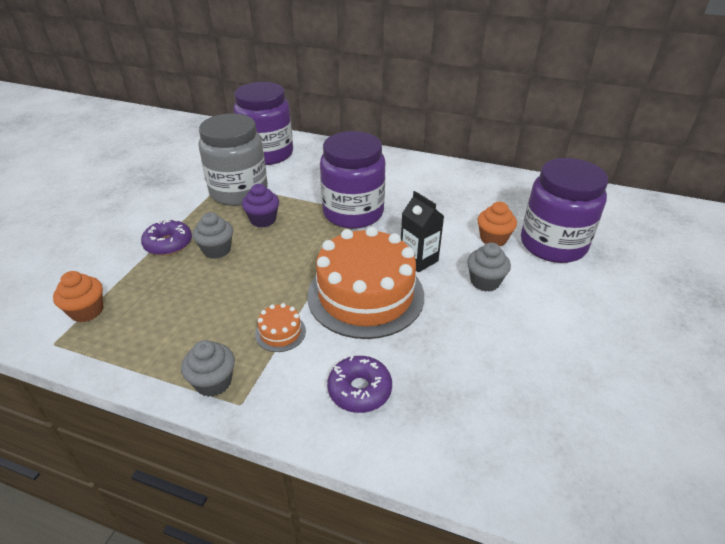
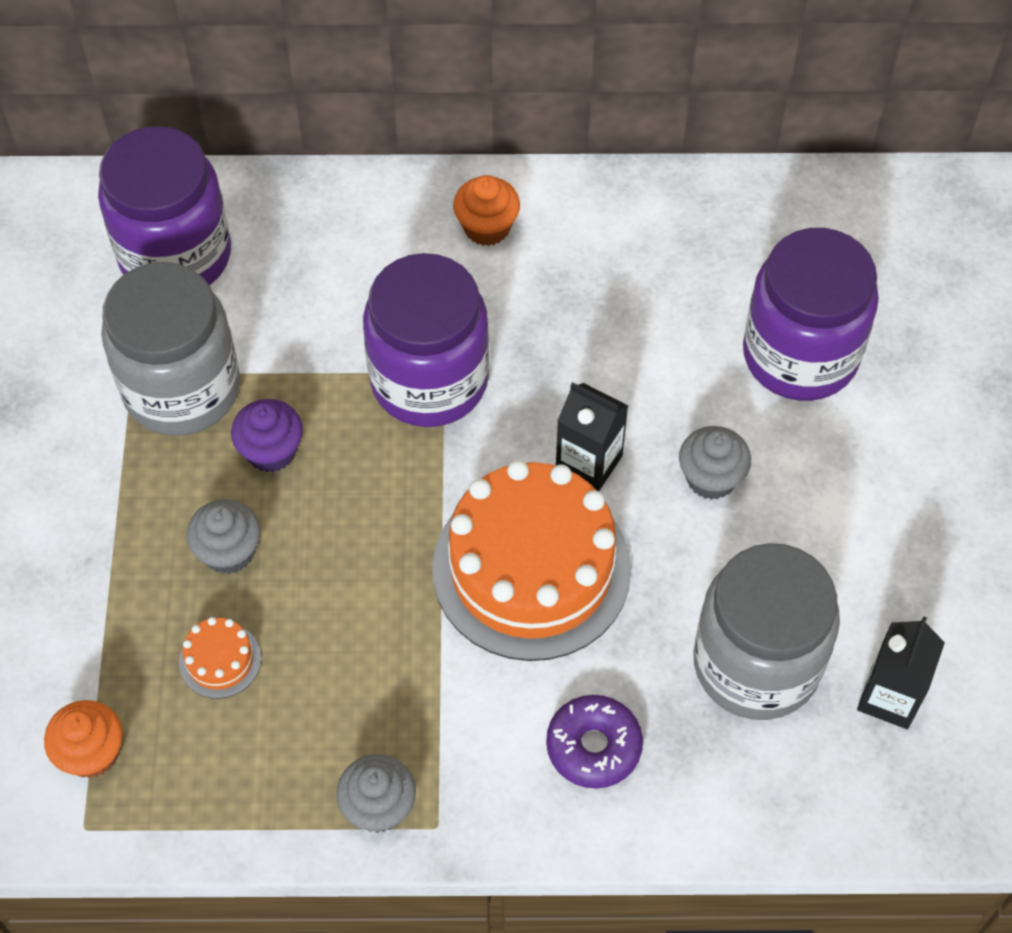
camera: 20 degrees left, 20 degrees up
(168, 244) = (131, 565): purple donut -> none
(280, 332) = (431, 687): orange cake -> orange cake (220, 660)
(483, 376) = (756, 663): none -> grey jar
(493, 239) = (698, 372): orange cupcake -> orange cupcake (487, 227)
(571, 421) = (890, 697): none -> black carton

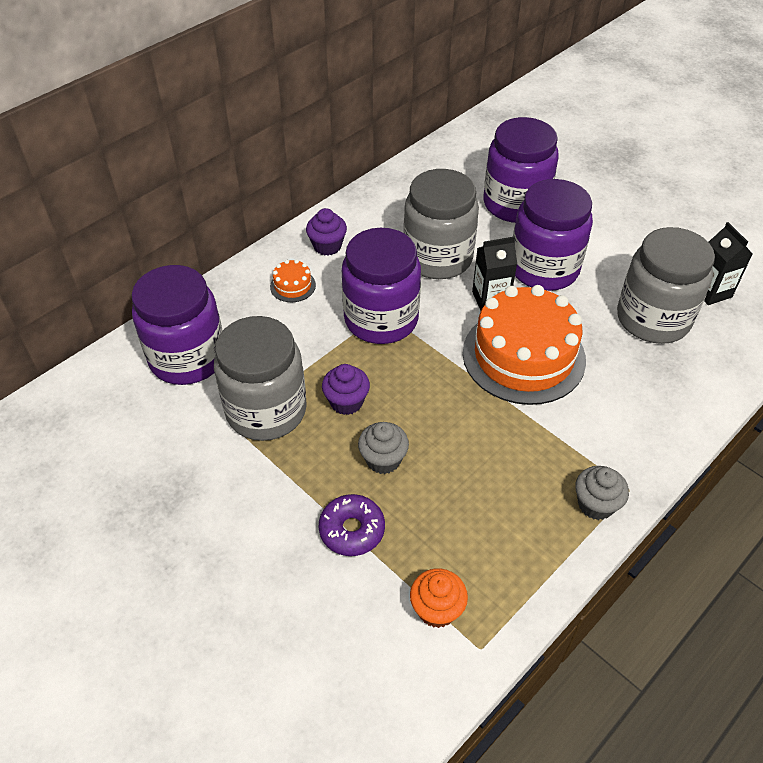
camera: 45 degrees left, 10 degrees down
(220, 660) = (442, 509): orange cake -> orange cake (293, 286)
(487, 227) = (327, 246): orange cupcake -> purple cupcake
(593, 746) = (641, 400): purple donut -> purple donut (352, 530)
(597, 352) = (438, 258): none -> grey jar
(711, 478) = (544, 269): grey cupcake -> purple jar

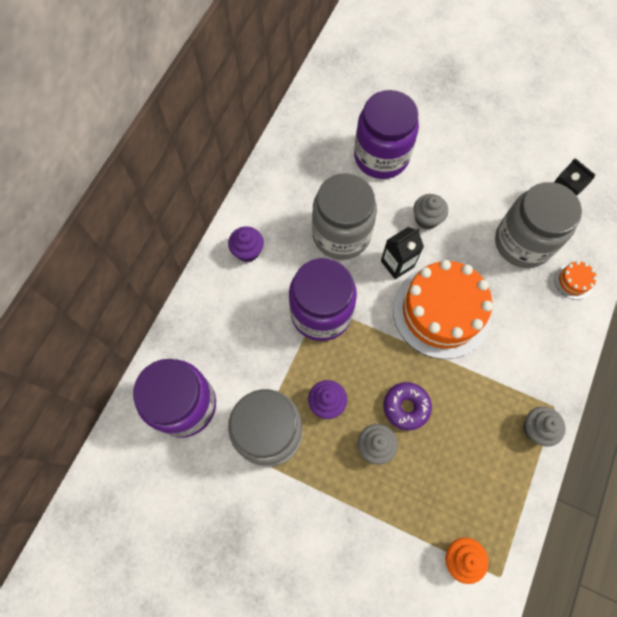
camera: 20 degrees left, 20 degrees up
(293, 286) = (237, 302): orange cake -> orange cake (573, 281)
(352, 530) = (377, 516): purple donut -> purple donut (406, 407)
(544, 269) = (426, 219): purple jar -> grey cupcake

